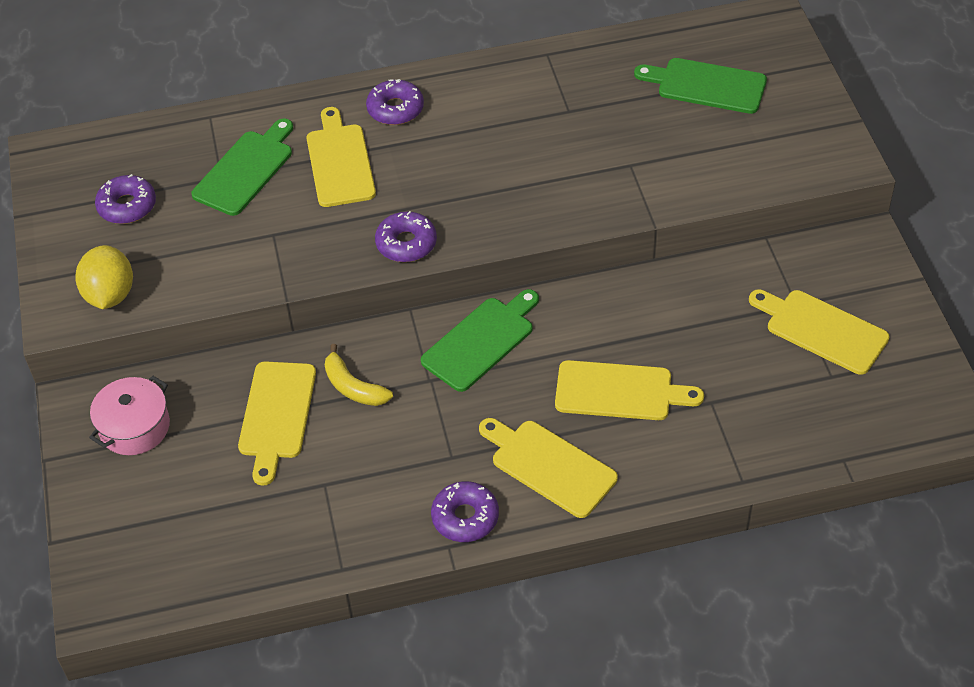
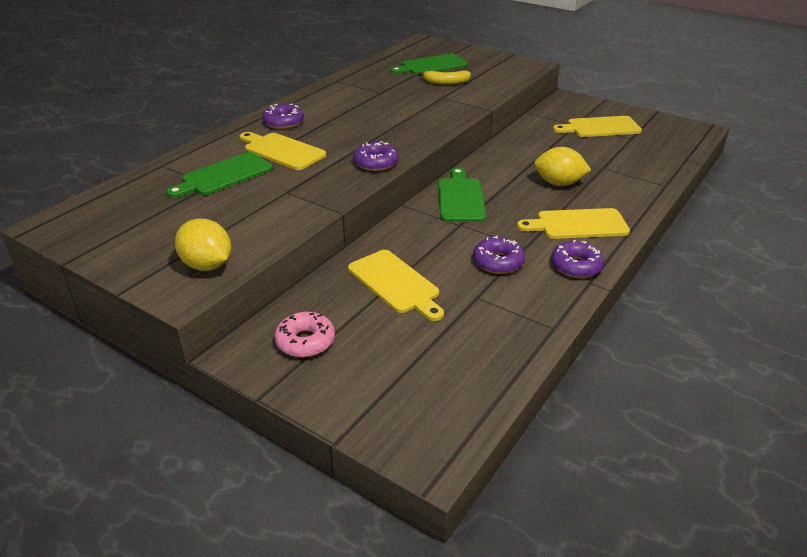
camera: 45 degrees left, 15 degrees down
(127, 206) = (157, 222): purple donut -> purple donut (498, 262)
(134, 427) = (305, 341): pink pot -> pink donut
(246, 170) = (224, 175): green cutting board -> green cutting board turned 120 degrees counterclockwise
(353, 387) = (422, 248): yellow banana -> yellow banana (446, 82)
(619, 392) = (558, 183): yellow cutting board -> yellow lemon

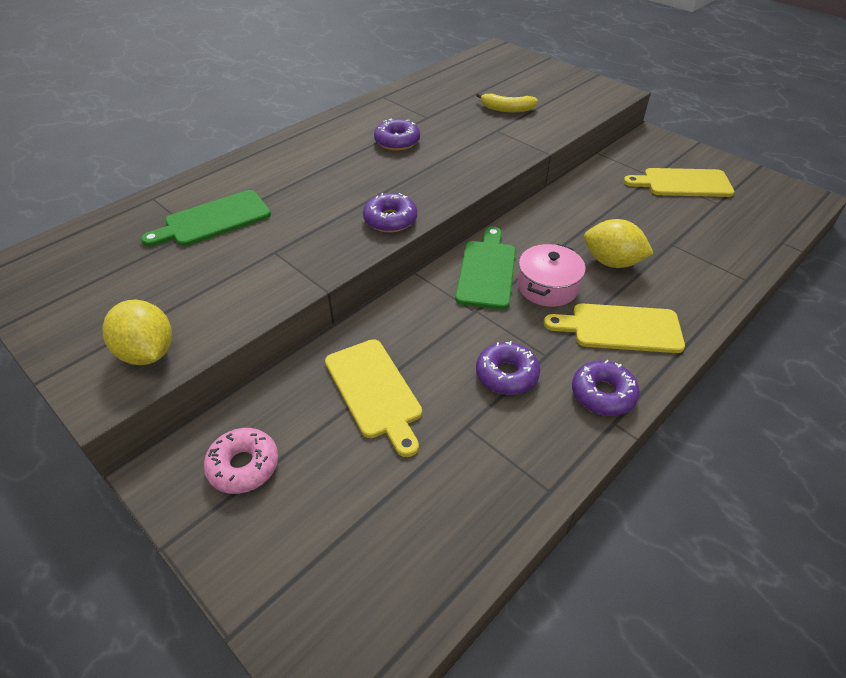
camera: 10 degrees right, 10 degrees up
(282, 151) = (289, 191): yellow cutting board -> none
(283, 122) = (304, 150): purple donut -> purple donut (397, 141)
(431, 65) = (497, 83): green cutting board -> none
(512, 204) = (547, 287): none -> pink pot

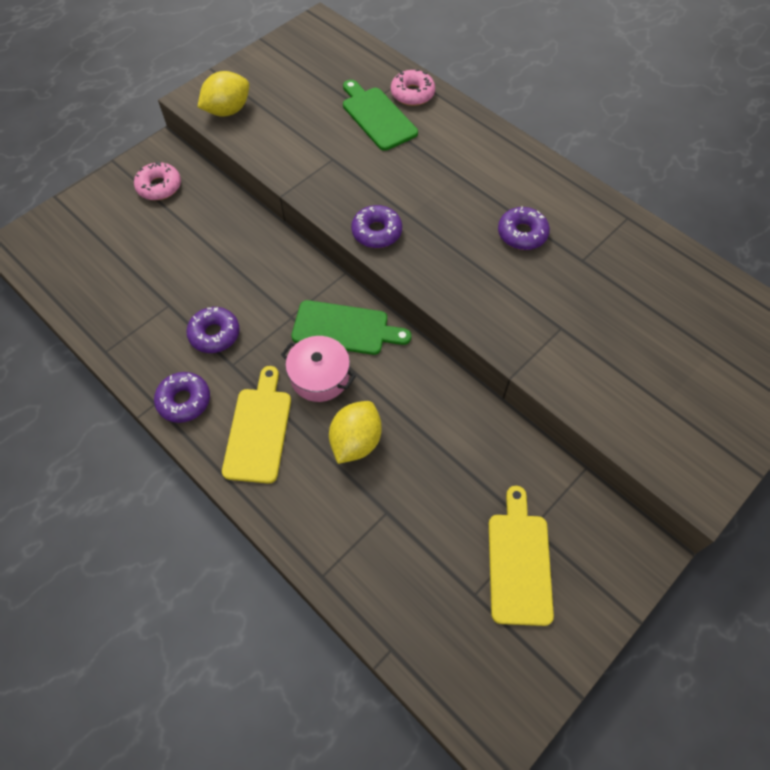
camera: 90 degrees right, 15 degrees up
(185, 196) = (412, 94): none -> pink donut
(374, 391) = (210, 250): yellow cutting board -> none
(507, 109) = (618, 343): yellow banana -> none

